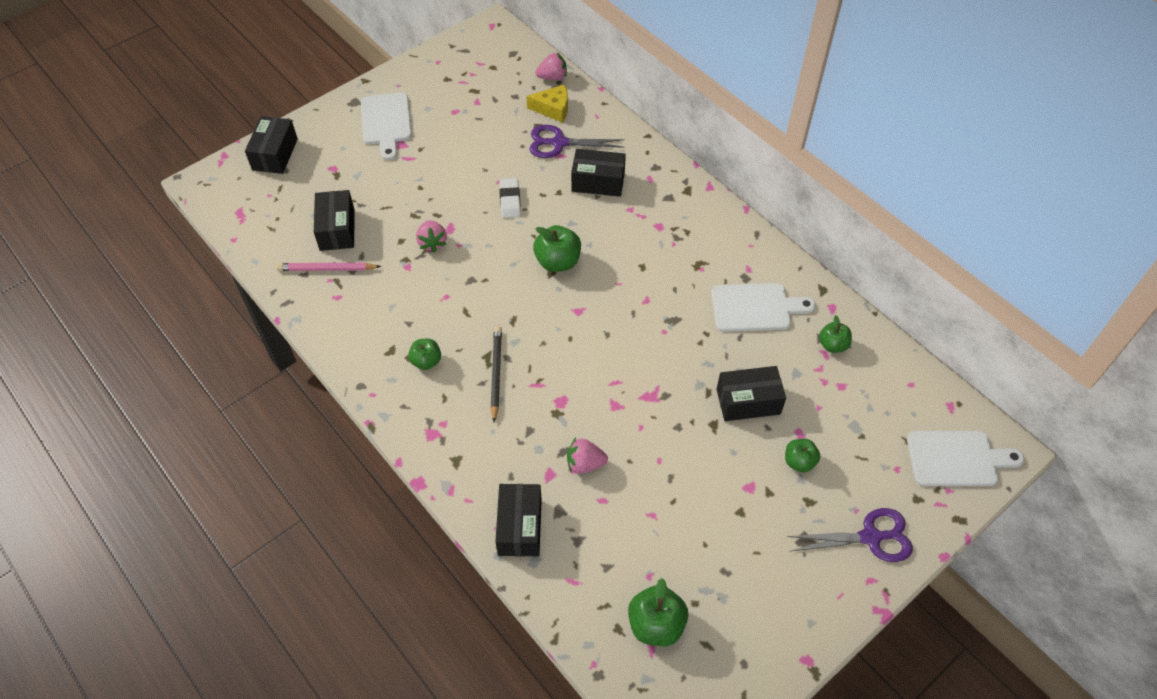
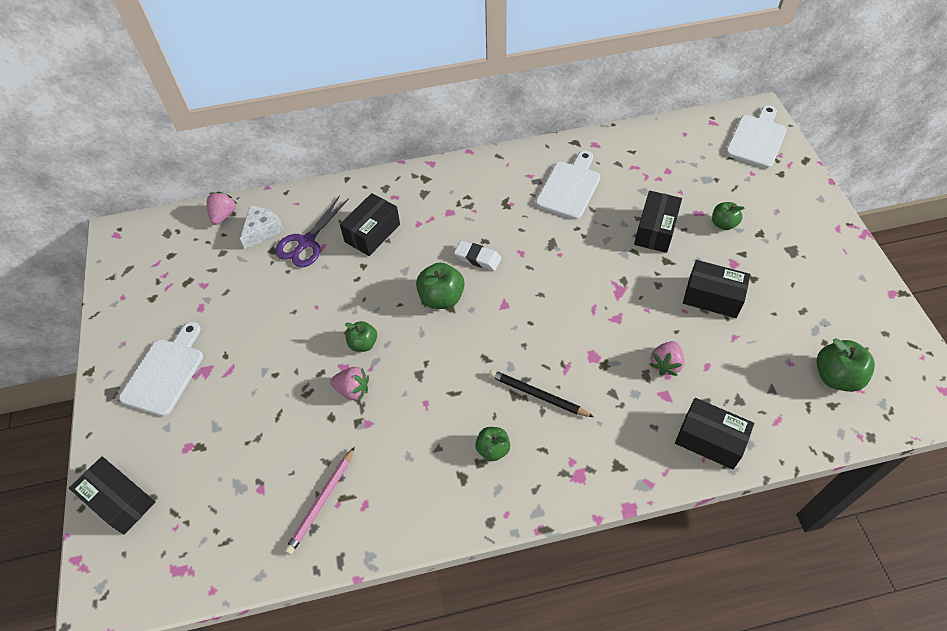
camera: 60 degrees left, 0 degrees up
(337, 229) = (275, 473): black box -> black box (712, 297)
(386, 122) = (165, 373): white cutting board -> white cutting board turned 90 degrees counterclockwise
(510, 201) = (346, 306): white eraser -> white eraser (477, 258)
(553, 109) = (262, 230): yellow cheese -> white cheese
(832, 345) = (629, 159): green apple -> green apple (363, 344)
(870, 537) = (803, 212): purple scissors -> none

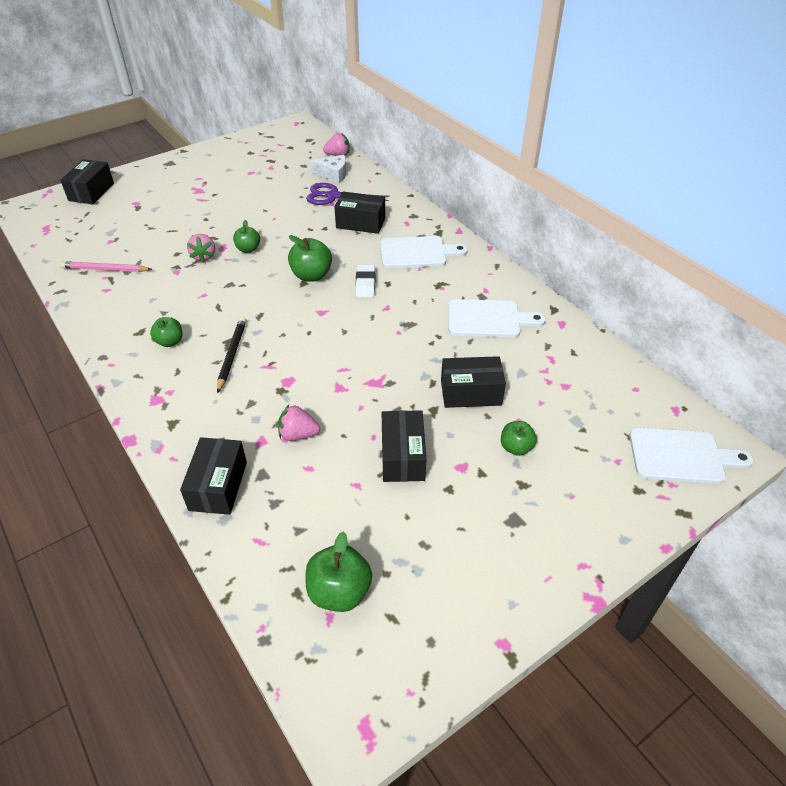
camera: 65 degrees right, 10 degrees down
(165, 373) = (191, 176): white cutting board -> white cutting board (417, 253)

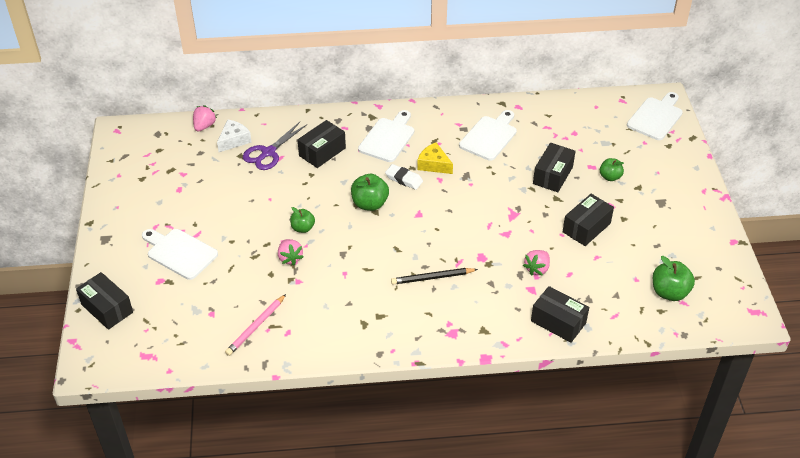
camera: 60 degrees left, 0 degrees up
(170, 342) = (390, 308): green apple -> none
(174, 200) = (179, 253): none -> white cutting board
(204, 256) = (290, 258): pink strawberry -> pink strawberry turned 45 degrees clockwise
(232, 355) = (432, 278): black pencil -> black pencil turned 45 degrees counterclockwise
(402, 456) = (586, 228): black box -> black box turned 75 degrees counterclockwise
(405, 295) = (433, 164): none -> yellow cheese

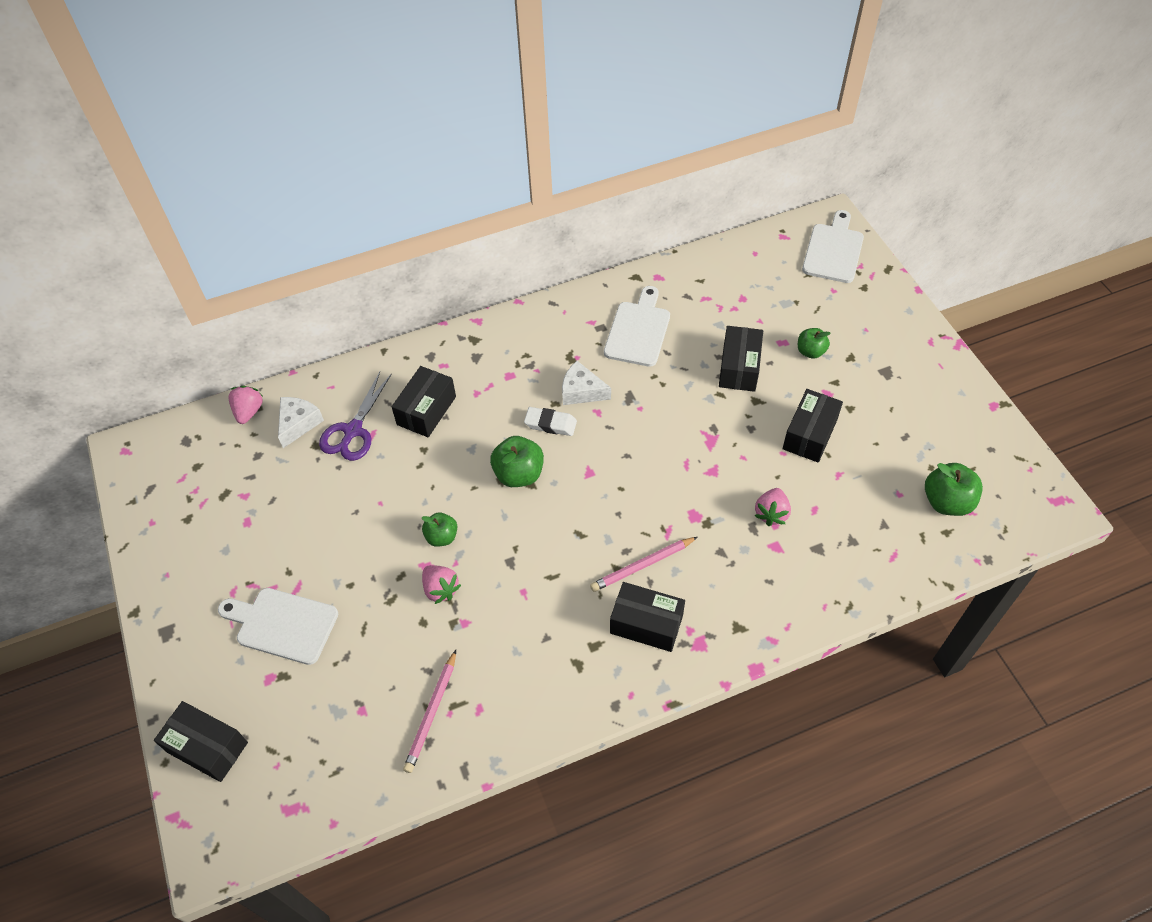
camera: 15 degrees left, 10 degrees up
(388, 138) = (507, 366): white cutting board -> none
(432, 278) = (642, 566): black pencil -> pink pencil
(433, 164) = (581, 391): yellow cheese -> white cheese
(558, 322) = (827, 586): black box -> black box (646, 624)

